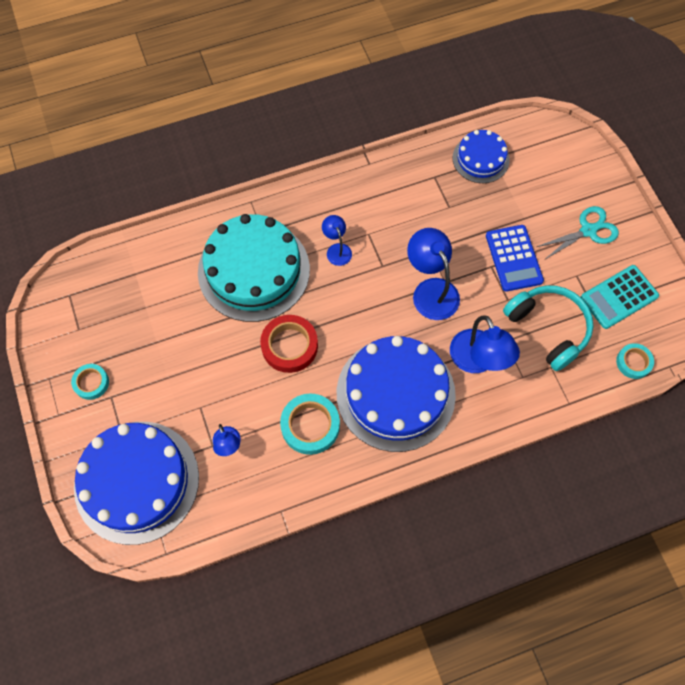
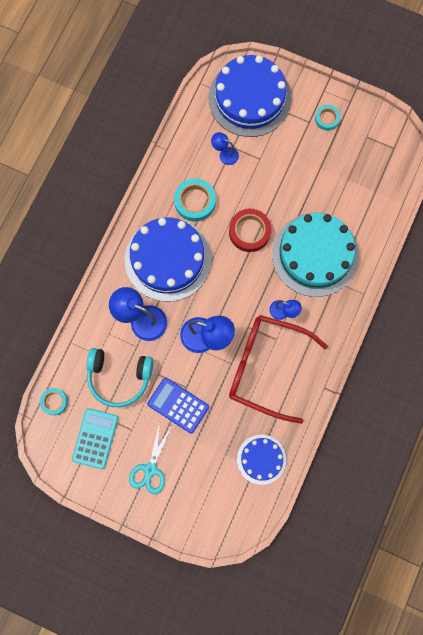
camera: 135 degrees right, 10 degrees up
(402, 220) = (266, 367): none -> red glasses

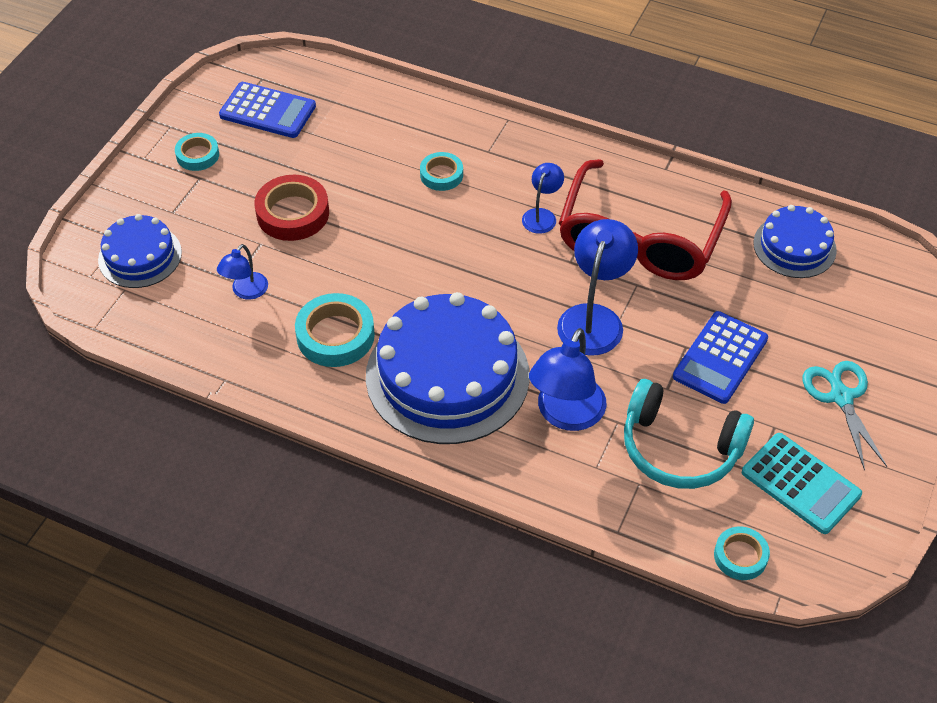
camera: 90 degrees left, 25 degrees down
(95, 438) = (800, 484): turquoise calculator -> turquoise calculator turned 150 degrees counterclockwise
(119, 377) = (680, 448): turquoise headphones -> turquoise headphones turned 105 degrees clockwise
(150, 469) = (841, 397): turquoise scissors -> turquoise scissors turned 120 degrees counterclockwise
(249, 98) = (140, 256): blue cake -> blue cake, size x0.54
(249, 232) = (398, 258): red tape -> red tape (293, 213)
(315, 254) = (441, 175): turquoise cake -> turquoise tape
(365, 153) = (267, 111): none -> blue calculator

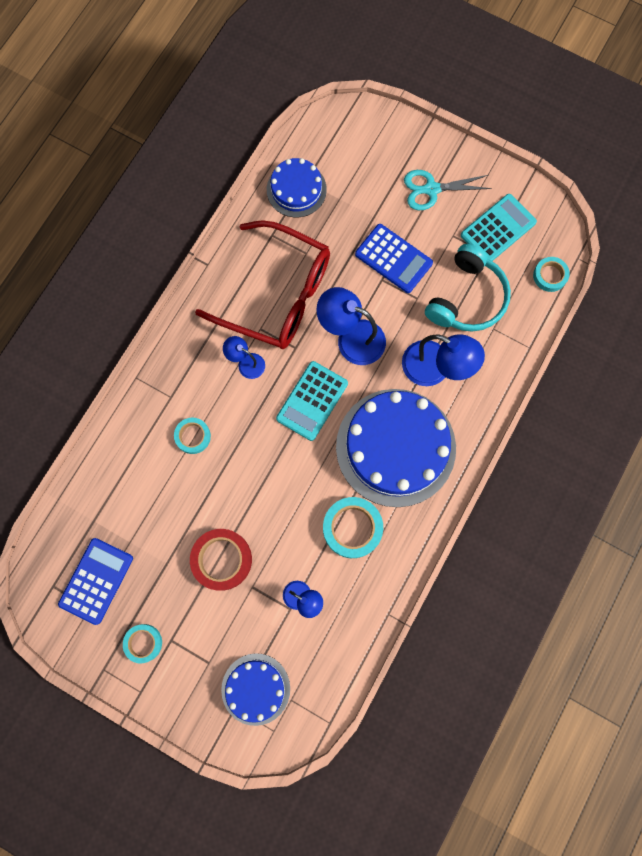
camera: 85 degrees left, 25 degrees up
(500, 283) = (312, 401): none -> turquoise calculator

